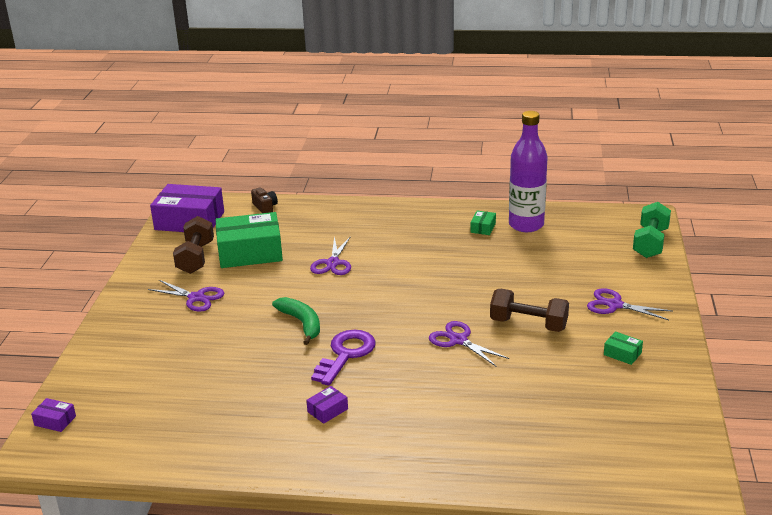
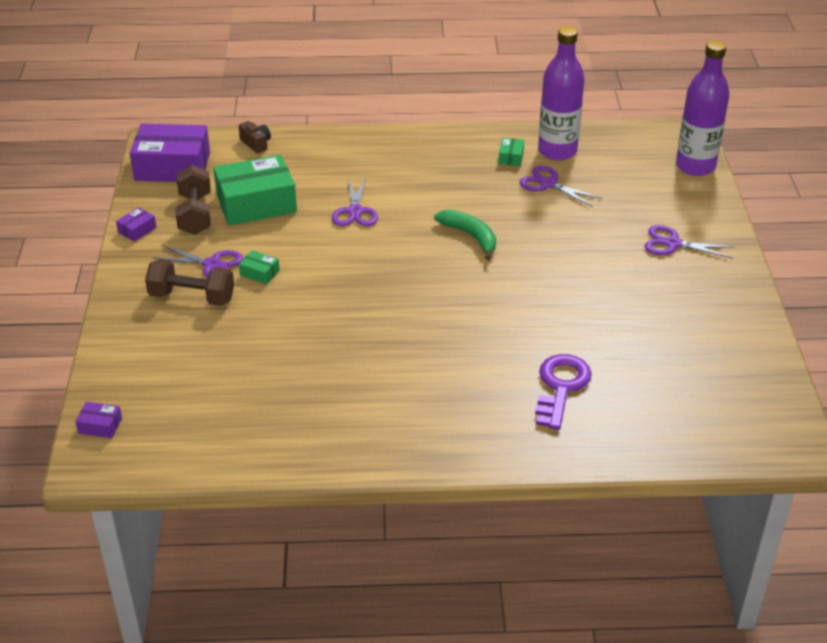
camera: 10 degrees left, 10 degrees up
(301, 323) = (341, 288): green banana -> green banana (470, 236)
(327, 410) = (399, 389): purple box -> purple box (137, 230)
(346, 354) = (400, 322): purple key -> purple key (561, 387)
(458, 340) = (517, 297): purple scissors -> purple scissors (548, 184)
(528, 324) = (587, 273): brown dumbbell -> brown dumbbell (192, 297)
(622, 354) = (692, 300): green box -> green box (259, 273)
(650, 243) = (695, 166): green dumbbell -> purple bottle

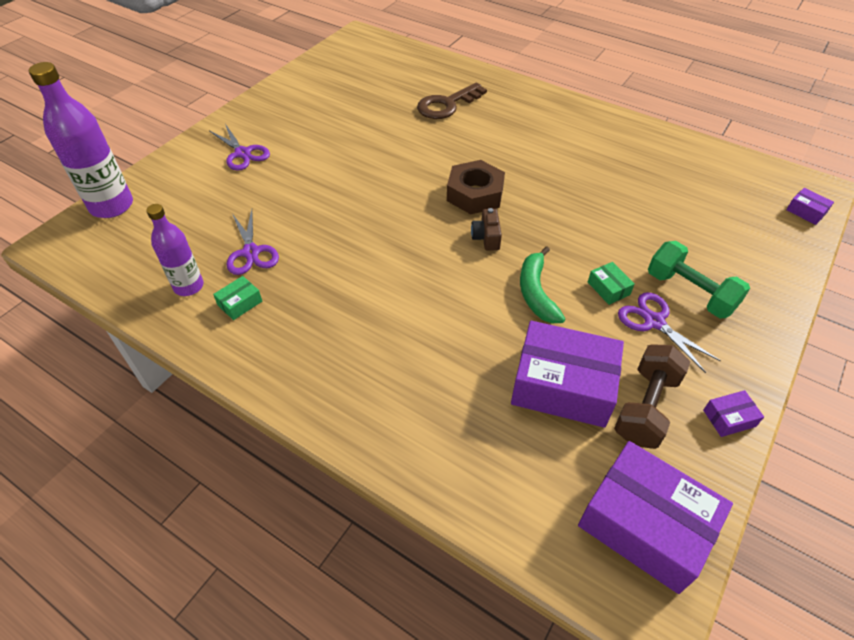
camera: 145 degrees left, 10 degrees up
(192, 297) = (690, 292): brown dumbbell -> green dumbbell
(256, 144) = (501, 505): brown camera -> brown camera (486, 237)
(256, 203) = (563, 385): green box -> purple box
(355, 211) = (462, 316): purple scissors -> none
(430, 300) = (475, 194): none -> brown nut
(470, 236) = (383, 233): green banana -> green banana (536, 293)
(557, 151) = (189, 286): purple bottle -> purple bottle, size x0.62
(561, 387) = (447, 105): purple key -> brown key

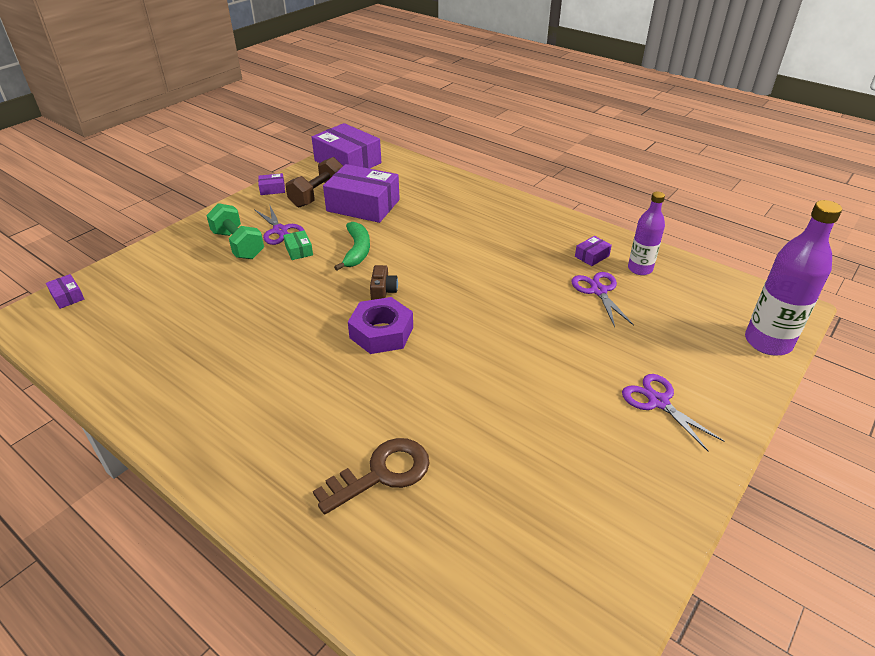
camera: 175 degrees left, 10 degrees down
(240, 303) = (592, 256): green box -> purple box
(475, 194) = (381, 332): brown nut -> purple nut

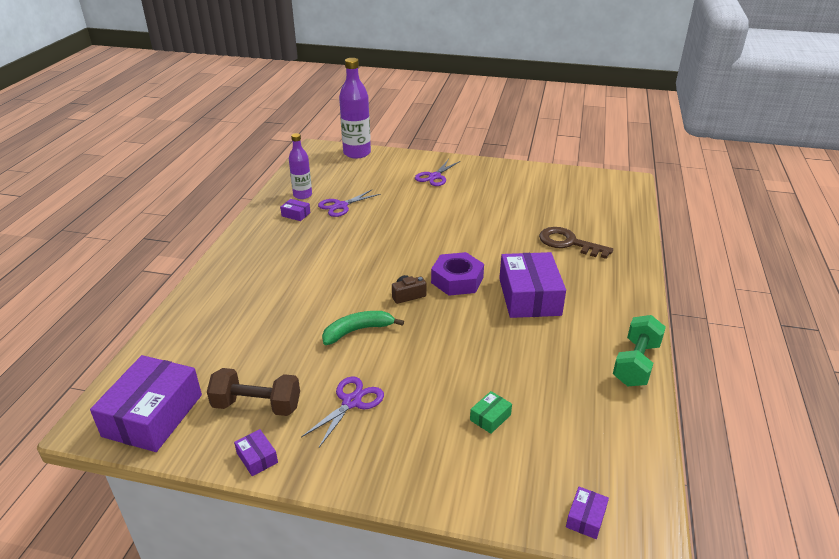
camera: 115 degrees left, 5 degrees down
(238, 245) = (398, 423): green dumbbell -> green dumbbell (636, 363)
(299, 250) = (380, 370): green box -> green box (490, 417)
(363, 205) = (267, 358): purple box -> purple box (529, 297)

